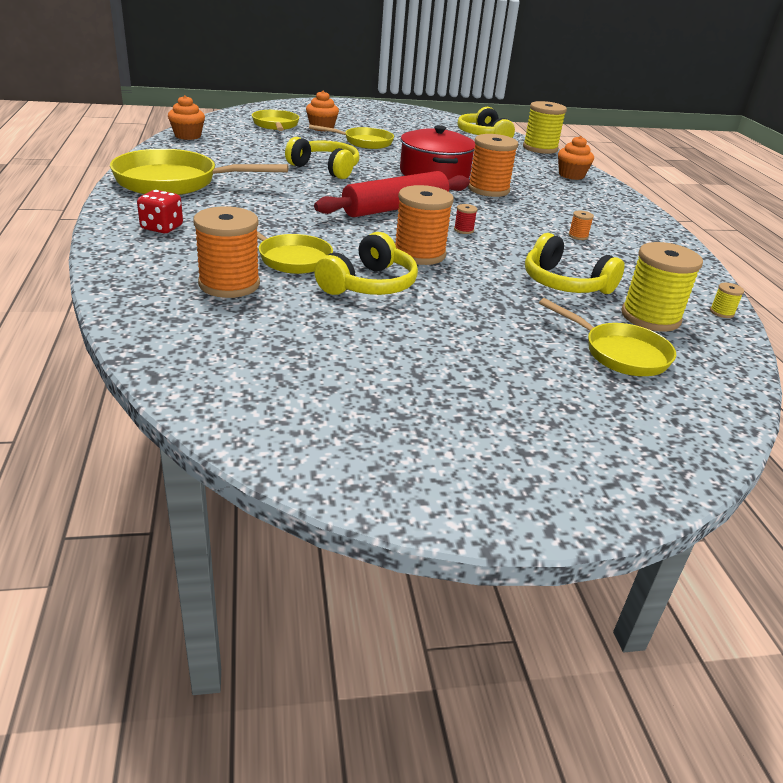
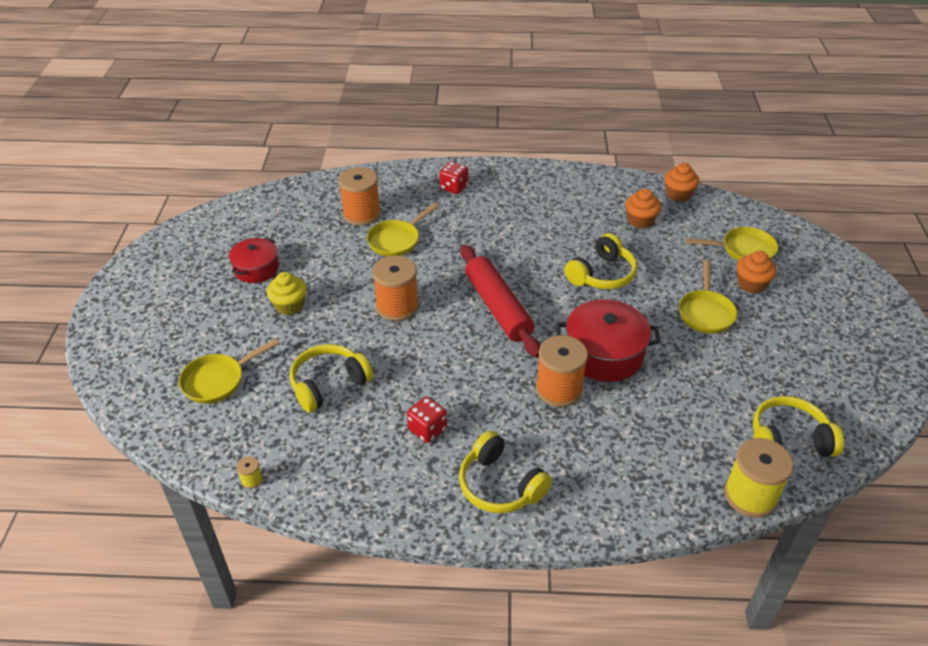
camera: 105 degrees right, 10 degrees up
(175, 182) = (547, 190): yellow pan -> none
(369, 284) = (349, 273): yellow headphones -> yellow headphones (500, 485)
(386, 356) = (256, 269): none -> red pot
(453, 320) = (289, 305): none -> yellow cupcake
(463, 230) = (445, 344): red spool -> none
(571, 175) = (629, 493): orange cupcake -> orange cupcake (640, 221)
(578, 236) = (427, 429): orange spool -> red dice
(650, 317) = (259, 421): yellow spool -> none

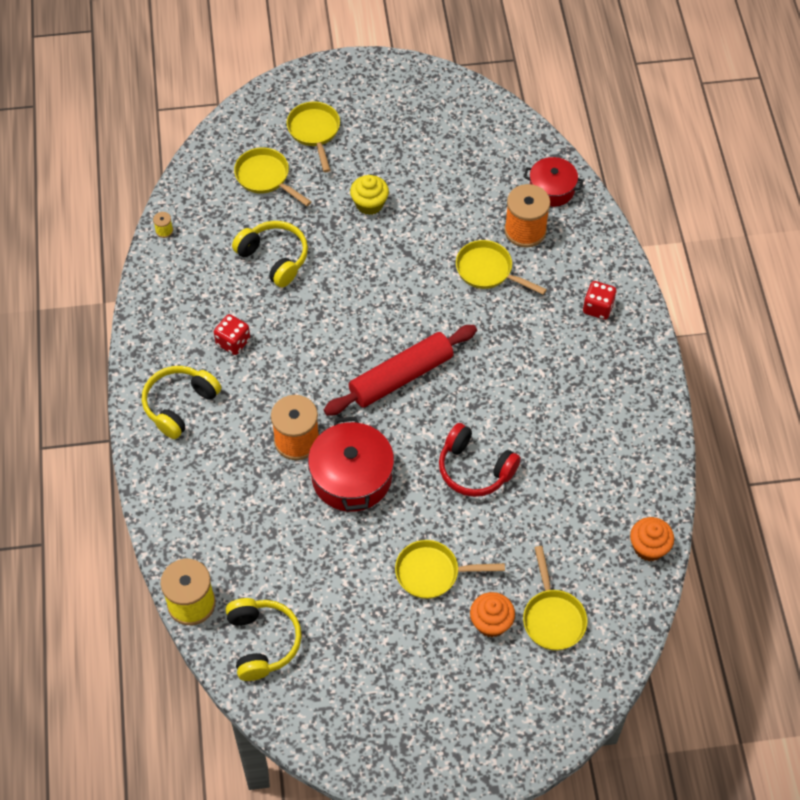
camera: 80 degrees right, 15 degrees up
(177, 335) = (314, 132): none -> yellow pan
(256, 269) = (416, 164): red pot -> red pot (552, 189)
(397, 306) = (385, 290): orange spool -> none
(602, 274) = (474, 469): yellow headphones -> red headphones
(640, 221) = (583, 505): orange cupcake -> none

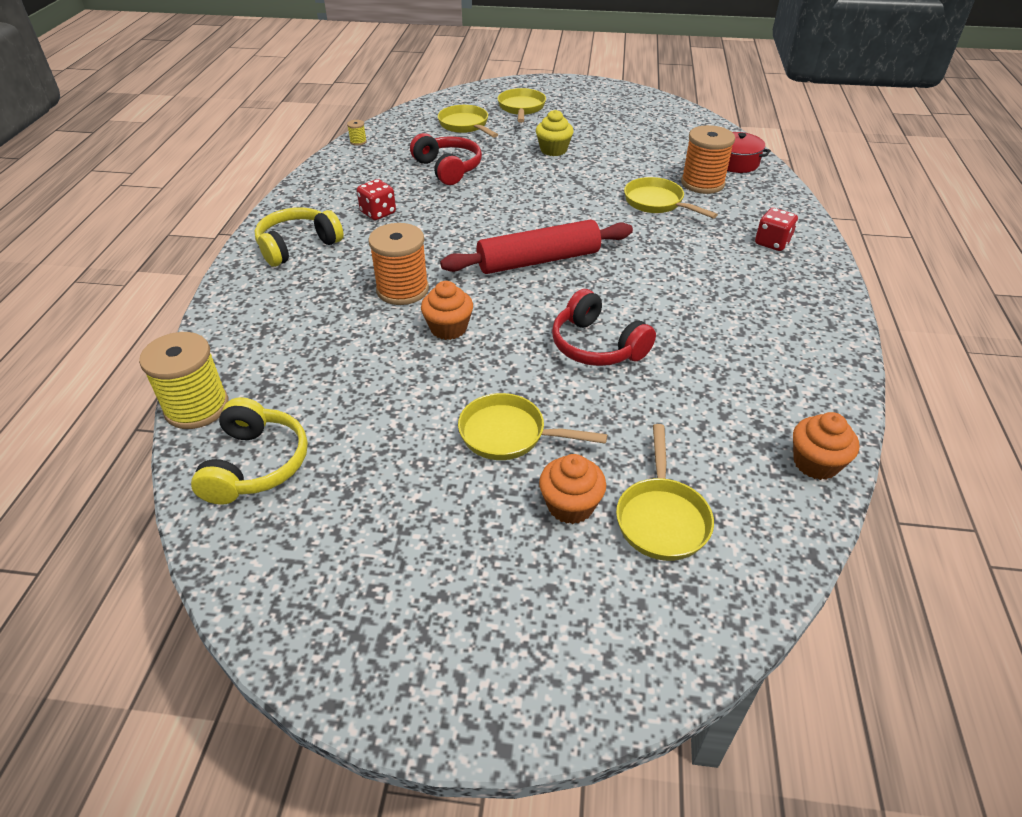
camera: 15 degrees right, 15 degrees down
(274, 258) = (448, 169): yellow headphones -> red headphones
(351, 477) = (448, 328): red pot -> orange cupcake

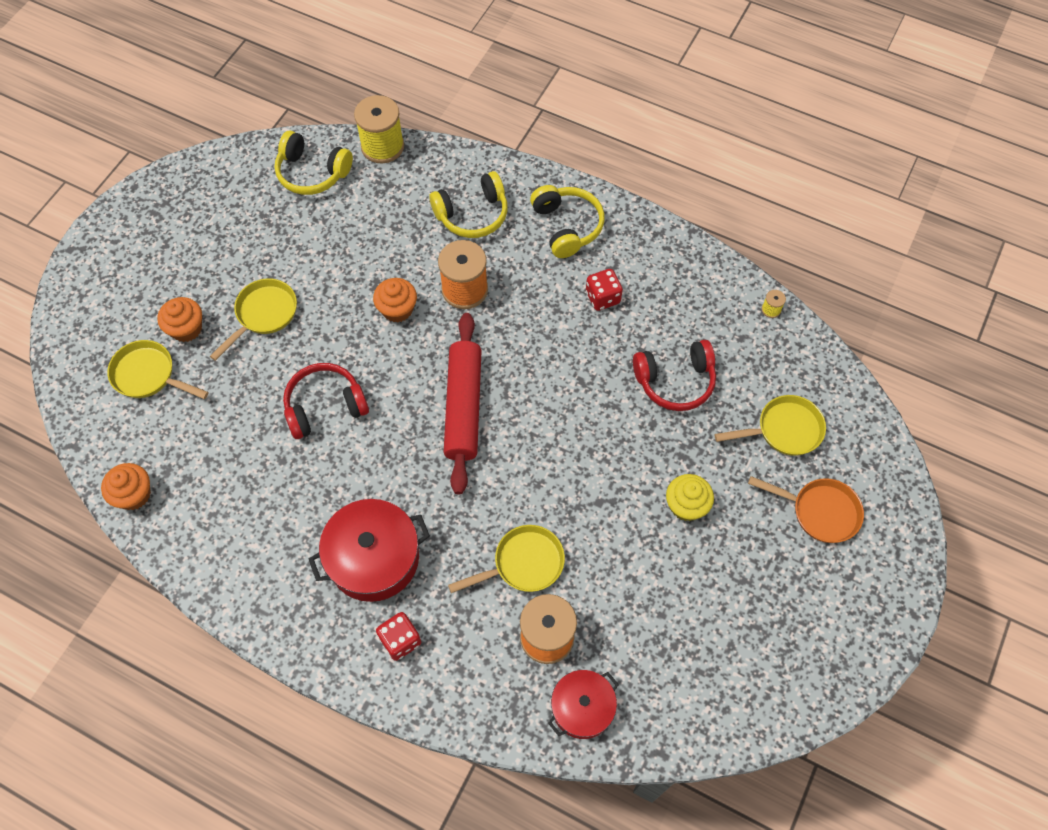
camera: 110 degrees right, 20 degrees up
(297, 307) = (472, 214): none -> yellow headphones
(521, 108) = (819, 511): yellow pan -> orange pan
(721, 273) = (374, 558): none -> red pot

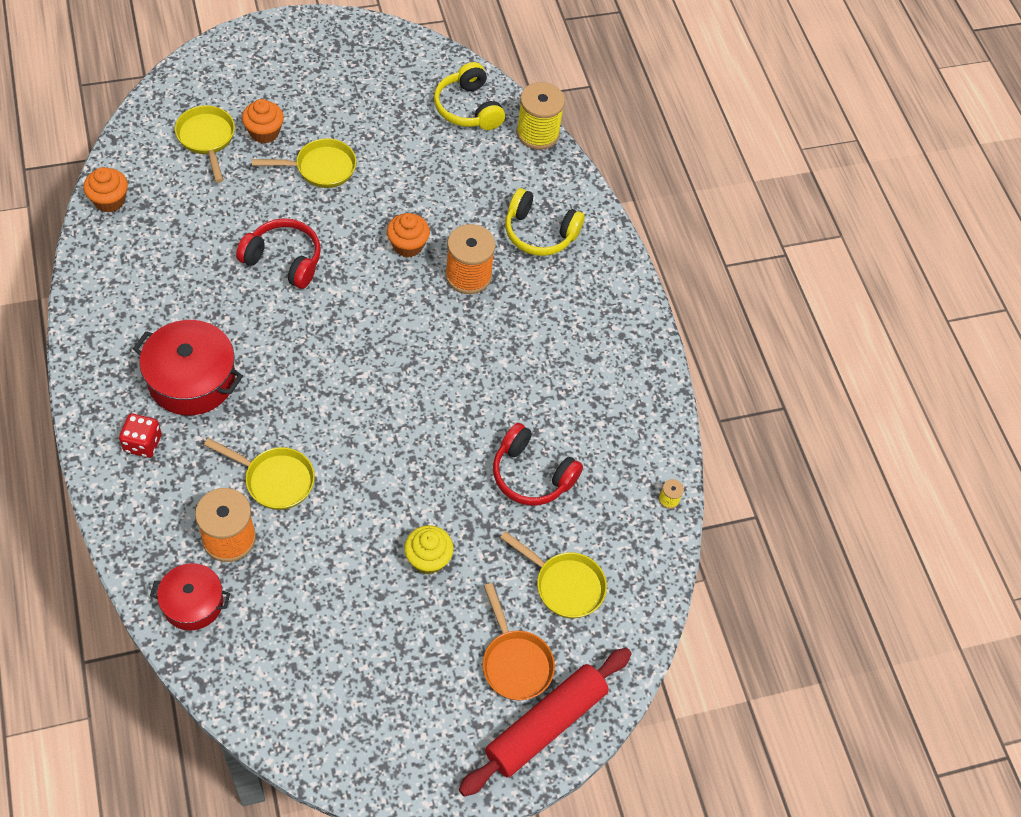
camera: 40 degrees right, 5 degrees down
(463, 407) = (368, 347): red rolling pin -> red rolling pin (545, 725)
(567, 226) = (595, 302): yellow headphones -> none
(602, 297) = (556, 371): red dice -> none

